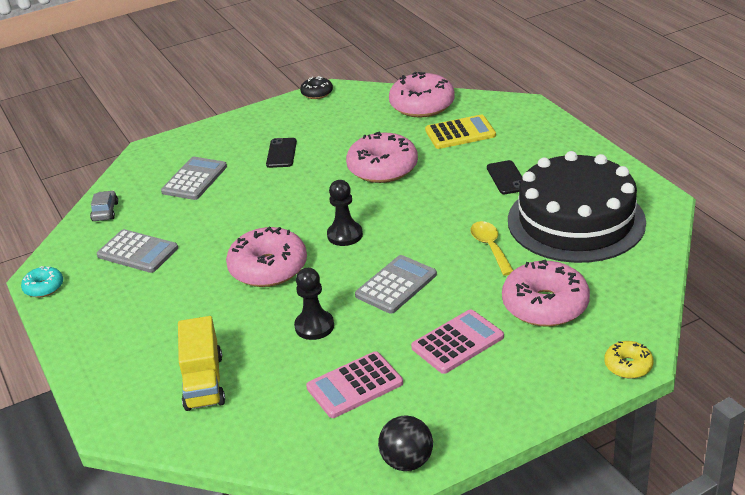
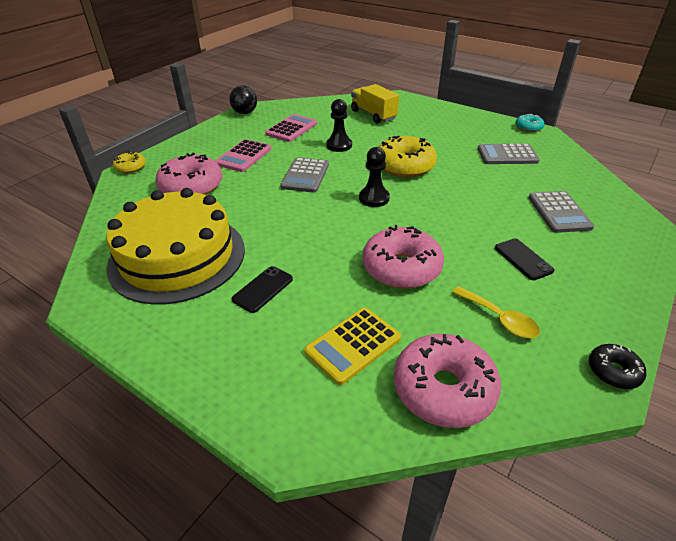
camera: 150 degrees right, 5 degrees up
(105, 212) = (579, 172): grey car -> none
(268, 268) = (405, 166): pink donut -> yellow donut
(490, 247) = (248, 216): yellow spoon -> yellow spoon (499, 318)
(506, 178) = (263, 289): black phone -> black phone turned 75 degrees clockwise
(576, 221) = (177, 256): black cake -> yellow cake

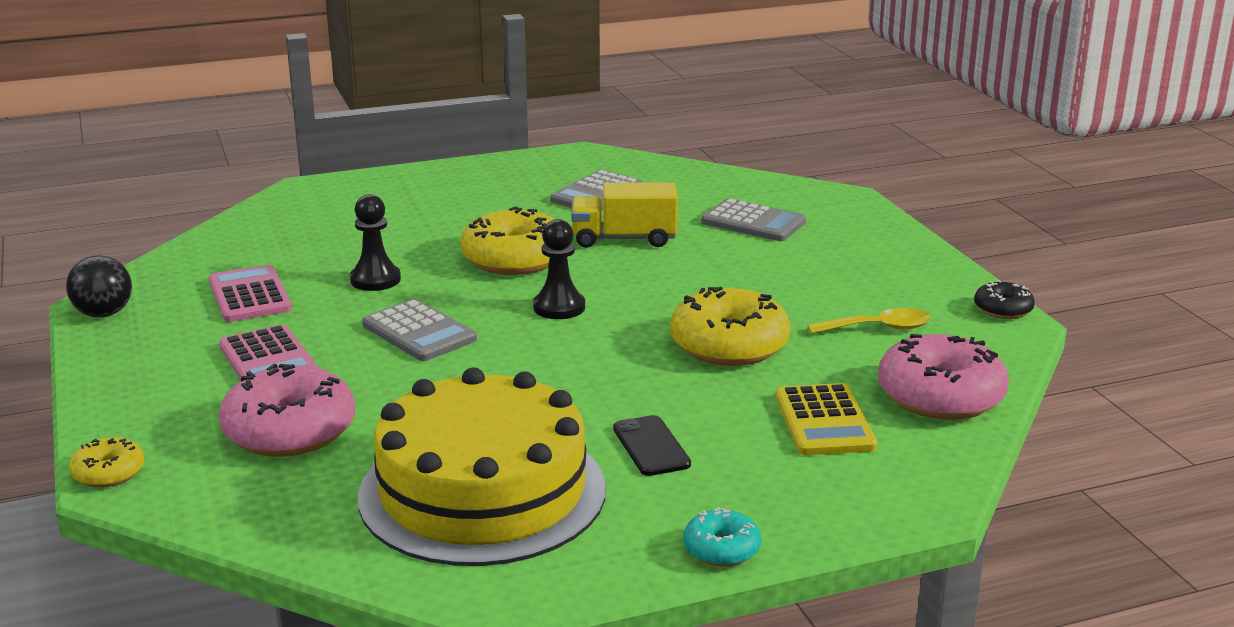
camera: 55 degrees left, 15 degrees down
(373, 115) = (329, 224): yellow truck -> yellow truck (624, 239)
(401, 268) = (729, 345): pink donut -> yellow donut
(523, 259) = (805, 276): black phone -> none
(528, 128) = (556, 155): turquoise donut -> turquoise donut (721, 549)

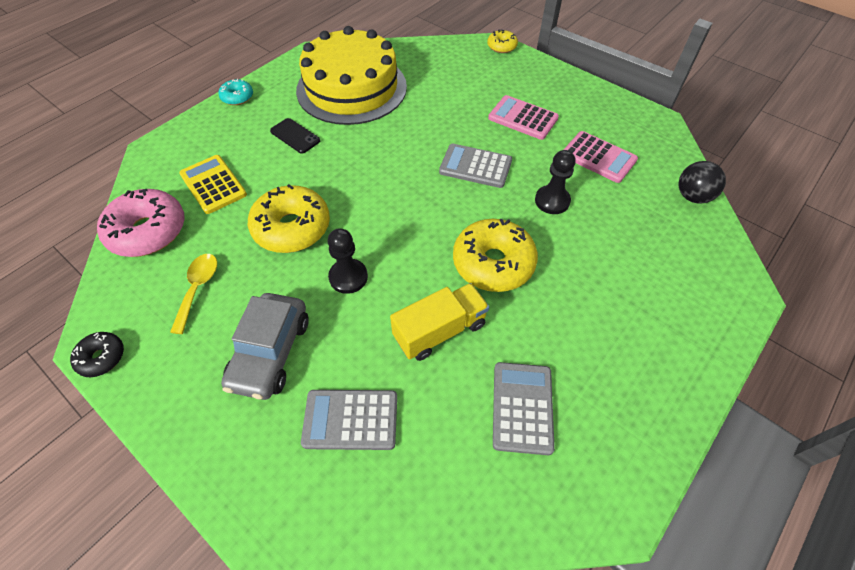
camera: 150 degrees right, 30 degrees up
(104, 314) = (643, 115): black ball -> black ball (692, 196)
(289, 431) = (461, 86): pink donut -> none
(559, 307) = (419, 221): black pawn -> black pawn (348, 277)
(809, 269) = (270, 352): none -> grey car
(878, 328) = (198, 288): yellow spoon -> yellow spoon turned 135 degrees clockwise

